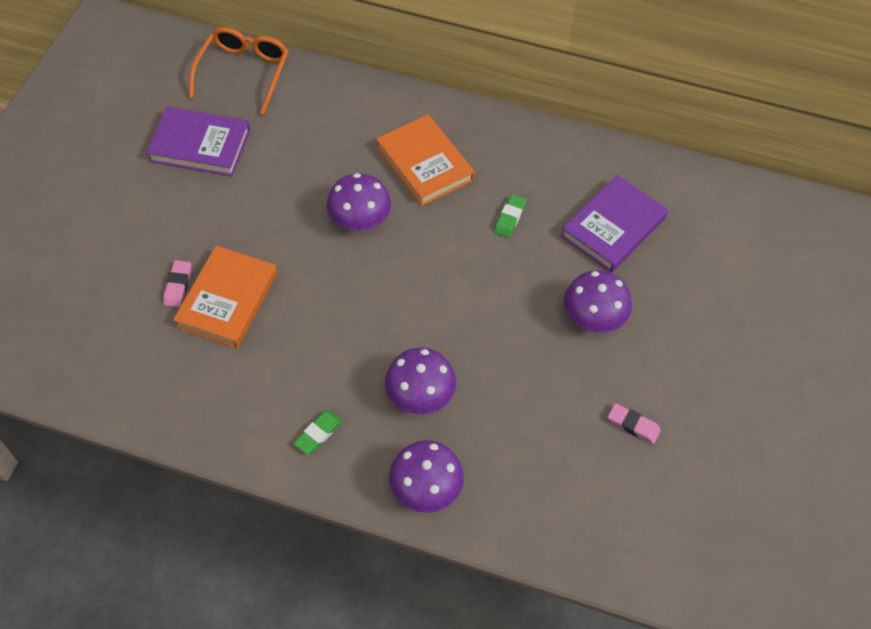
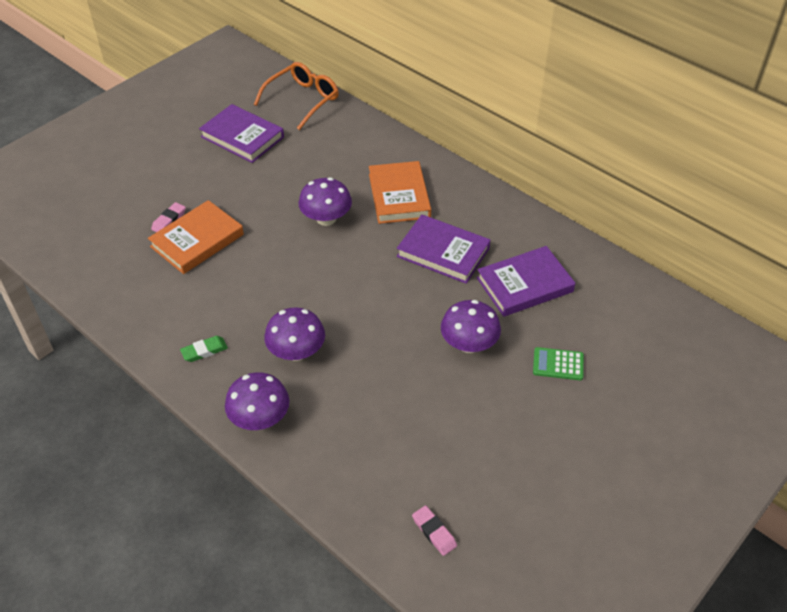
camera: 25 degrees right, 10 degrees down
(509, 218) = (443, 252): green eraser -> purple book
(633, 425) = (454, 434): pink eraser -> pink eraser (434, 532)
(692, 307) = (558, 364): none -> green calculator

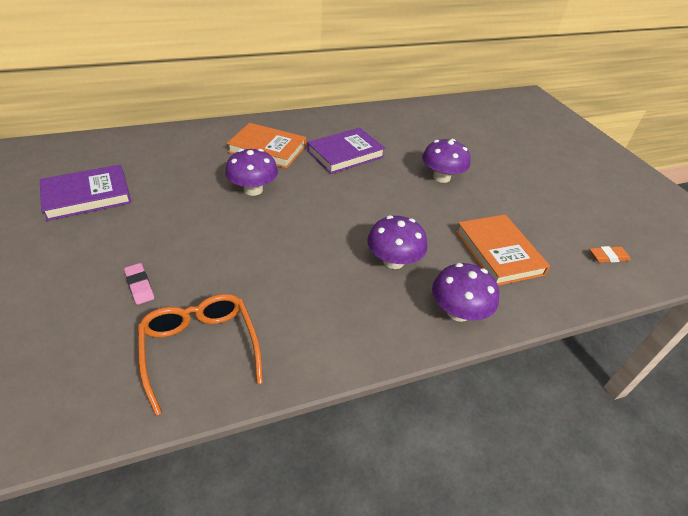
camera: 65 degrees left, 5 degrees down
(197, 240) = (194, 275): orange book -> orange book (498, 252)
(204, 351) = (350, 322): green eraser -> none
(303, 100) = (92, 148): orange glasses -> orange glasses (200, 349)
(434, 532) = (608, 257): pink eraser -> orange eraser
(524, 285) = (403, 137): purple book -> none
(558, 364) = (480, 153): green calculator -> none

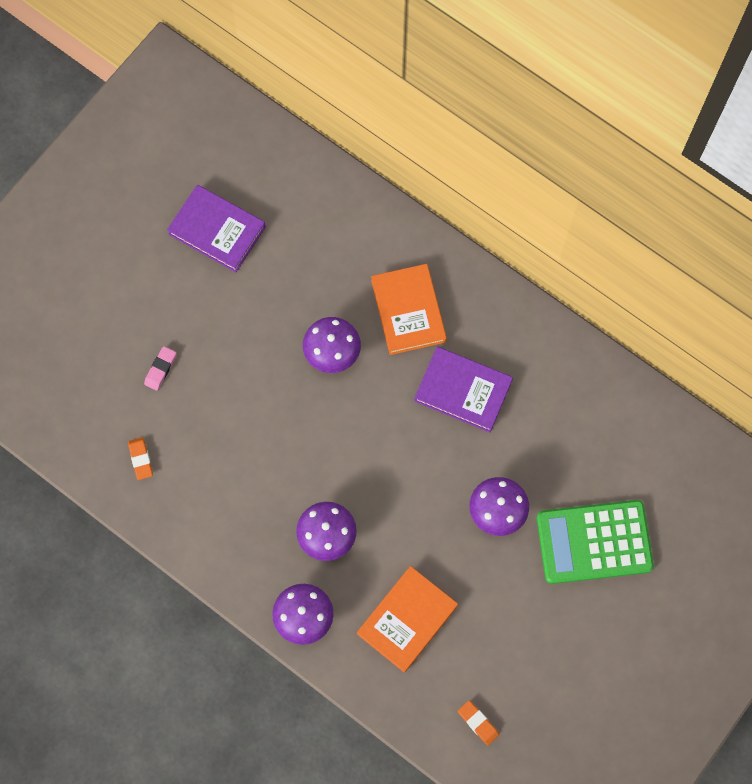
camera: 60 degrees right, 30 degrees up
(200, 349) = (141, 459): orange glasses -> orange eraser
(491, 154) = (594, 542): none -> green calculator

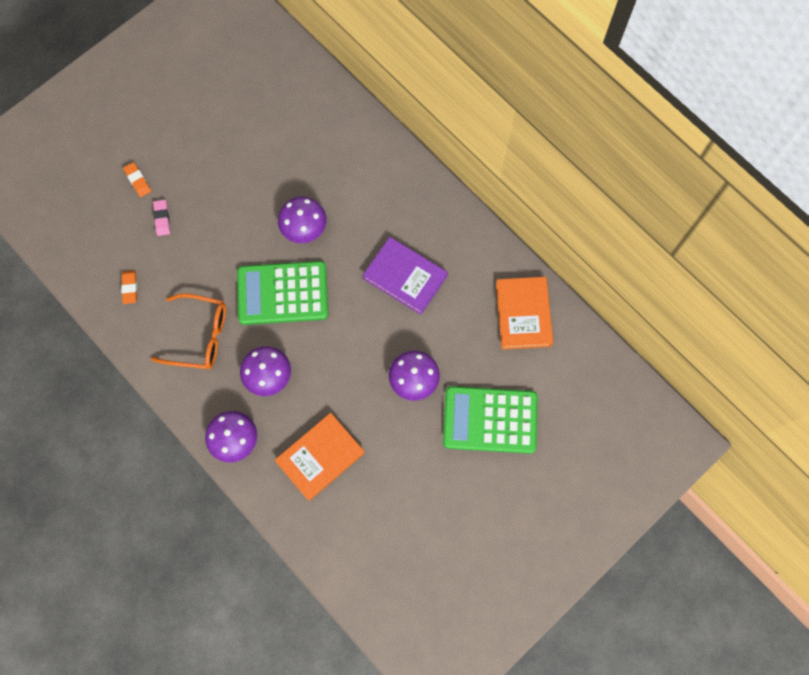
camera: 10 degrees right, 0 degrees up
(160, 369) = (162, 219): pink eraser -> pink eraser turned 45 degrees counterclockwise
(217, 230) = (232, 117): purple book -> none
(236, 502) = (200, 336): none -> orange glasses
(323, 435) = (282, 293): none -> green calculator
(408, 311) = (373, 205): orange book -> orange book (523, 314)
(478, 723) = (362, 554): orange eraser -> orange eraser (138, 181)

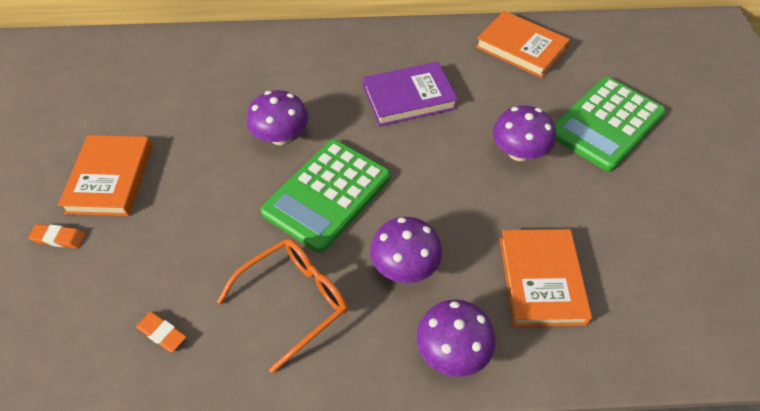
camera: 50 degrees left, 20 degrees down
(162, 219) = (126, 245): pink eraser -> none
(194, 165) = (110, 178): none -> orange book

